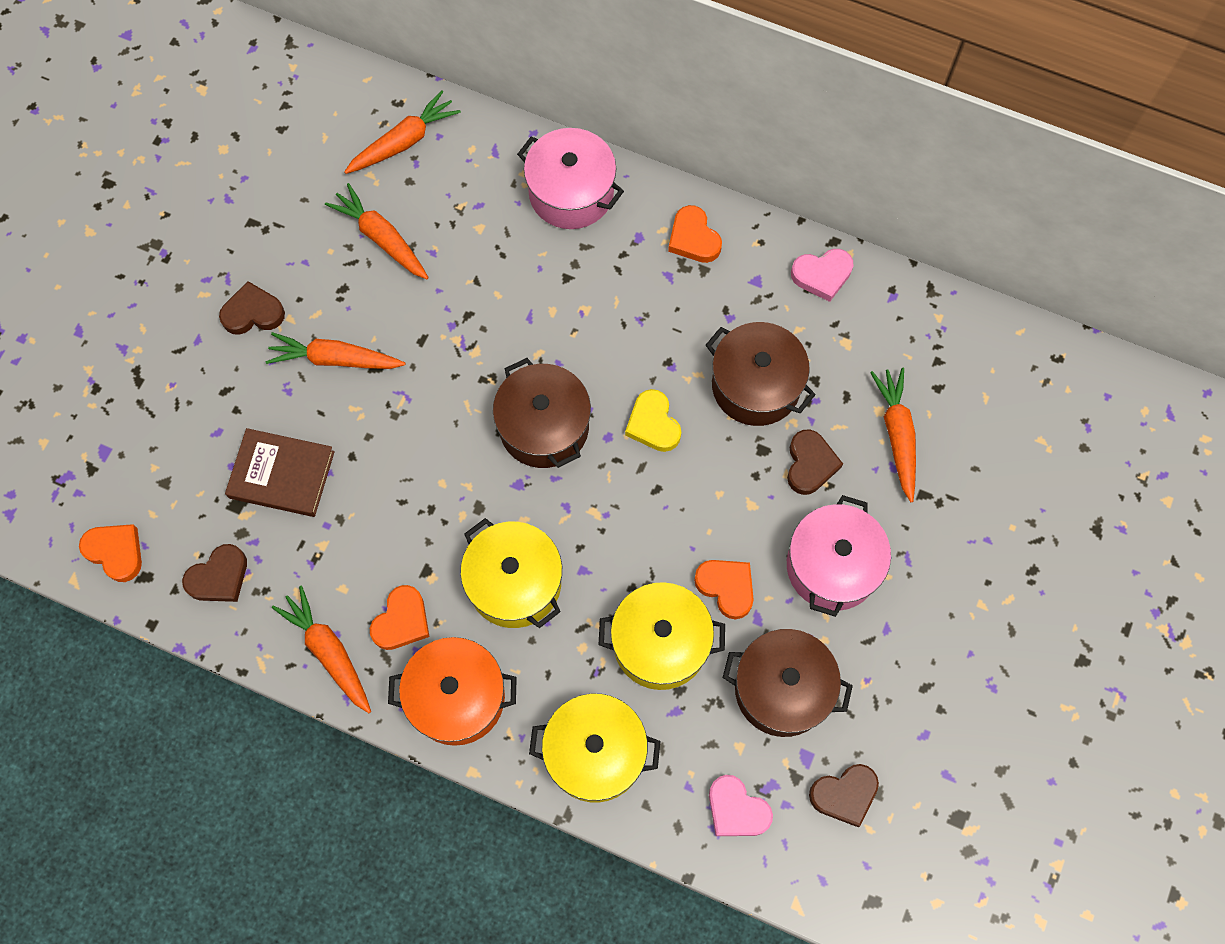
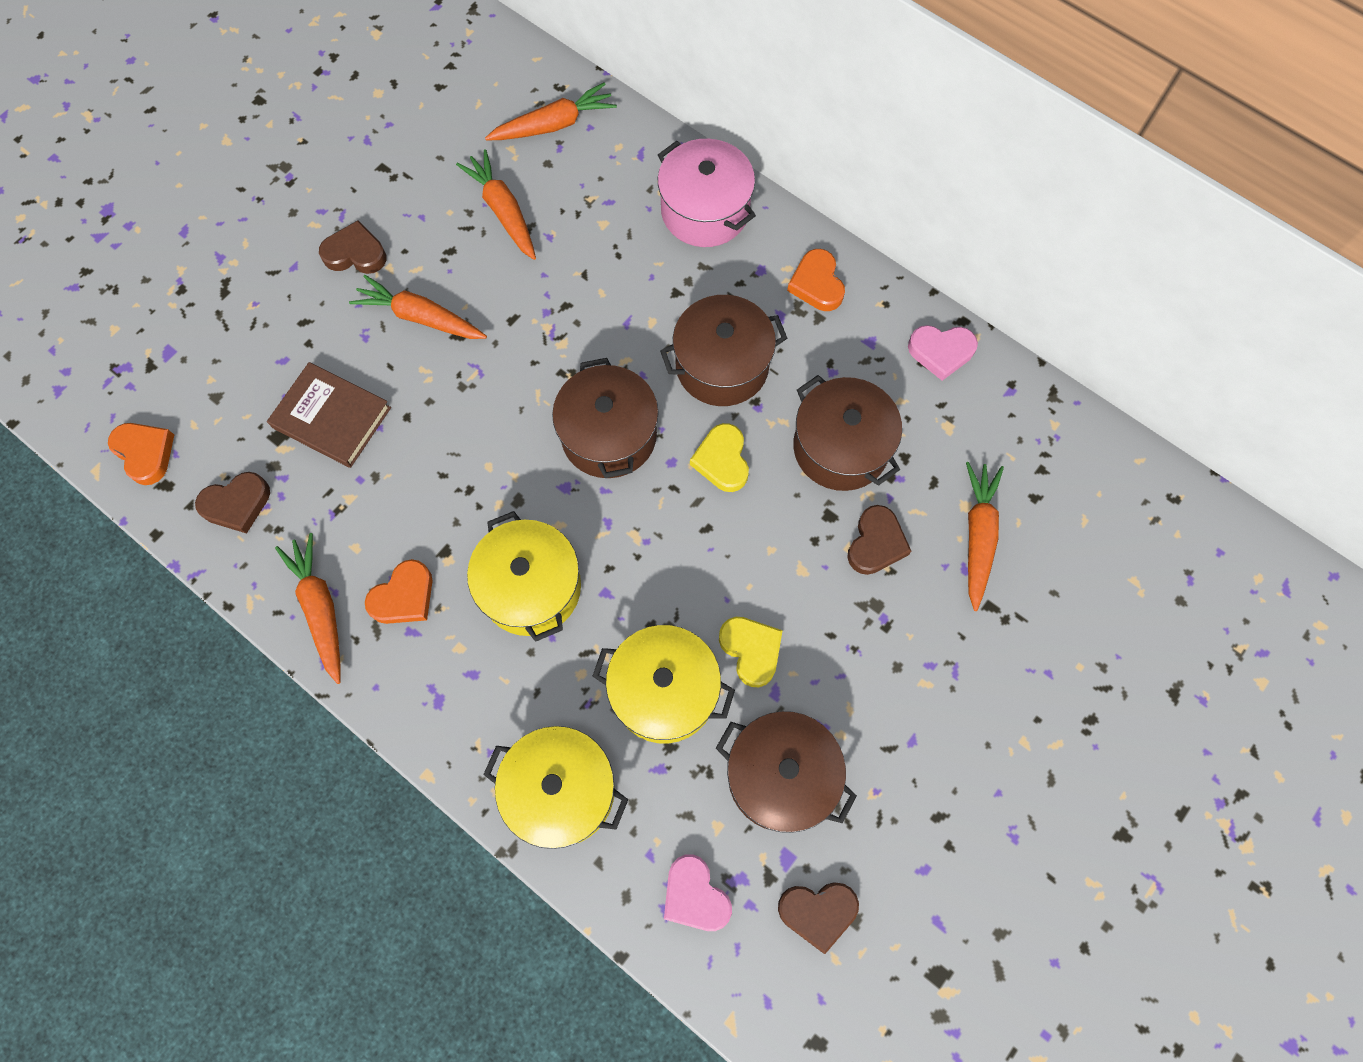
camera: 15 degrees right, 0 degrees up
(457, 697) = (435, 691): orange pot -> none
(628, 336) = (722, 365): none -> brown pot
(726, 587) = (751, 650): orange heart -> yellow heart
(832, 566) = (871, 657): pink pot -> none

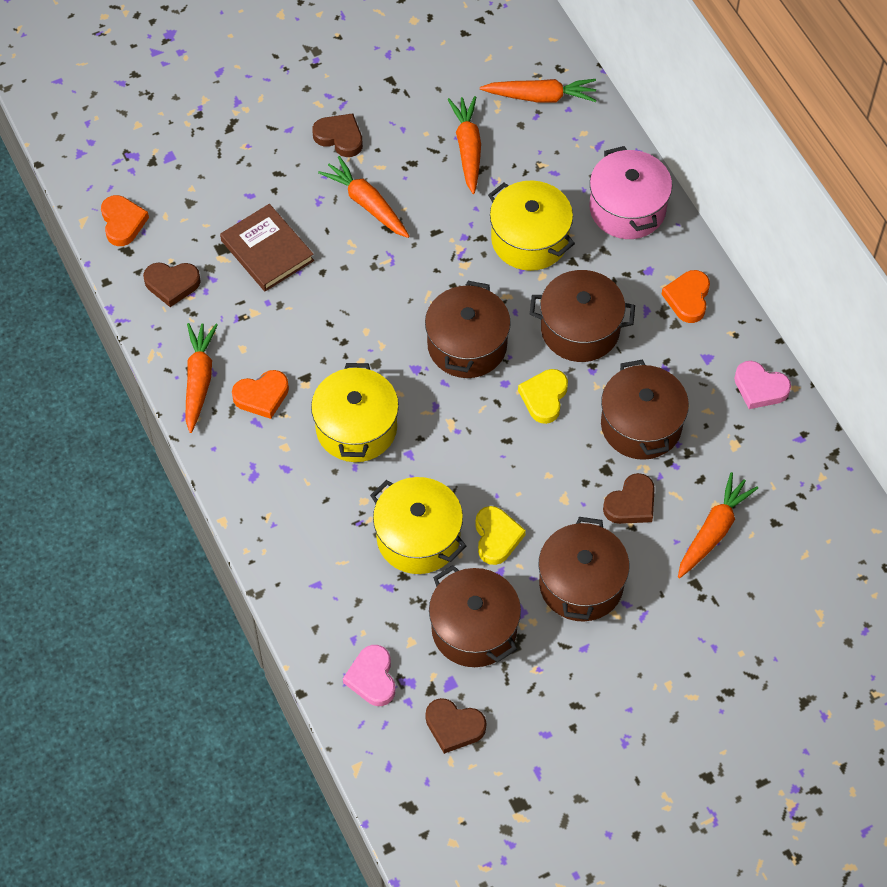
camera: 25 degrees right, 10 degrees down
(561, 791) = (311, 571): yellow pot -> yellow pot (529, 239)
(870, 664) = (581, 584): none -> brown pot

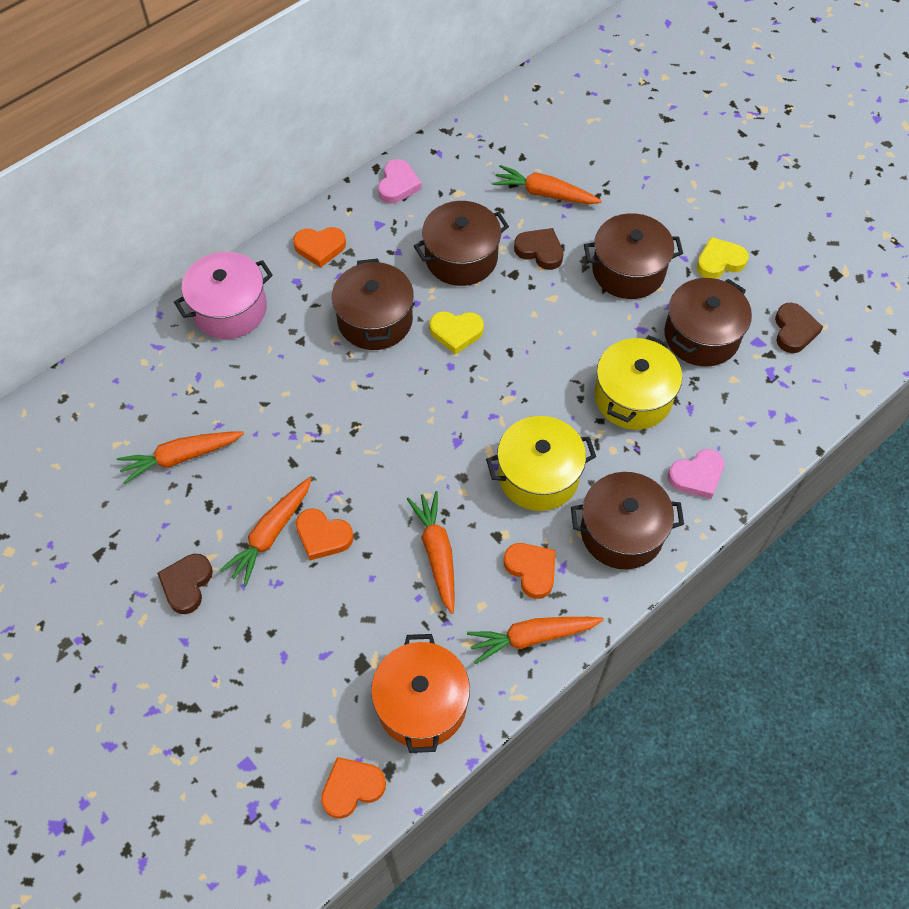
camera: 105 degrees left, 0 degrees up
(172, 284) = (421, 703): brown heart -> orange pot
(267, 250) = (353, 616): brown book -> none
(351, 242) = (323, 536): none -> orange heart
(372, 678) = (780, 400): pink heart -> pink heart (697, 476)
(467, 345) = (418, 405): brown pot -> brown pot (622, 532)
(496, 537) = (609, 338): yellow heart -> yellow heart (719, 261)
(529, 239) = (283, 380): yellow pot -> none
(540, 97) = (103, 407): orange carrot -> orange carrot (437, 553)

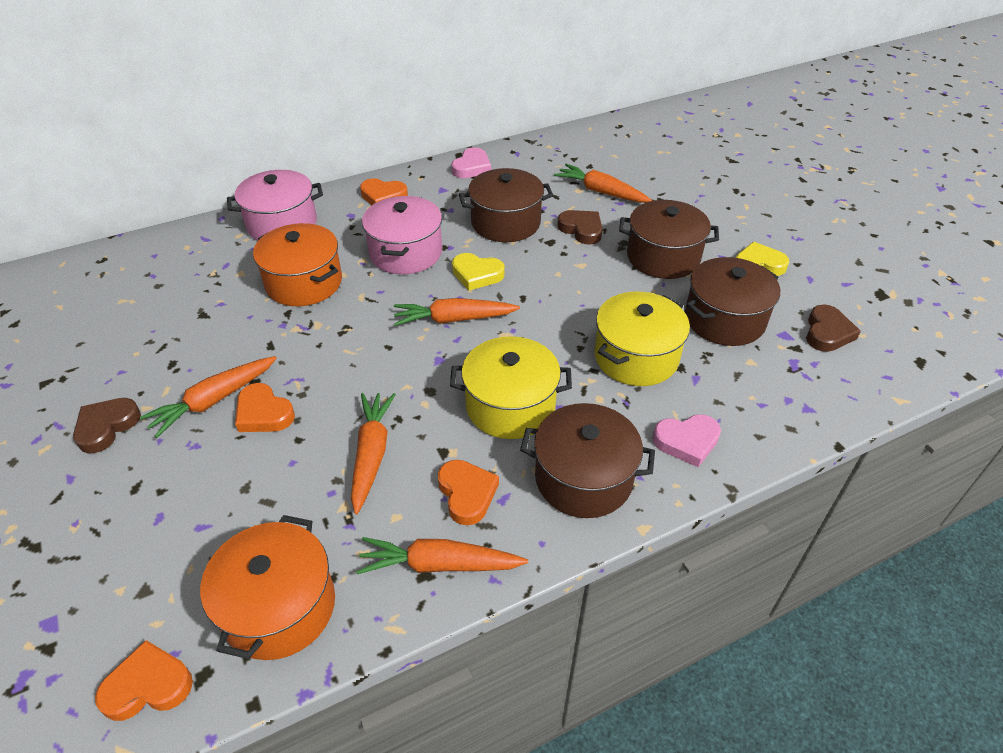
camera: 15 degrees right, 15 degrees down
(181, 457) = (171, 321): orange carrot -> orange carrot (454, 319)
(289, 381) = (304, 283): none -> orange pot
(375, 320) = (406, 253): brown pot -> pink pot

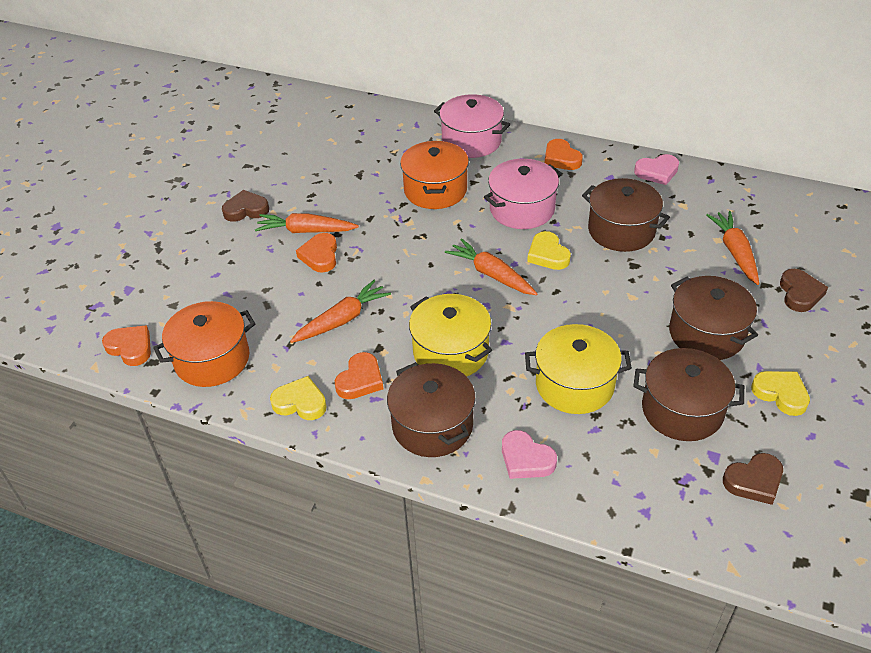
camera: 50 degrees right, 0 degrees up
(439, 564) = (300, 402): orange carrot -> yellow heart
(581, 229) = (672, 271): brown heart -> brown heart (800, 293)

